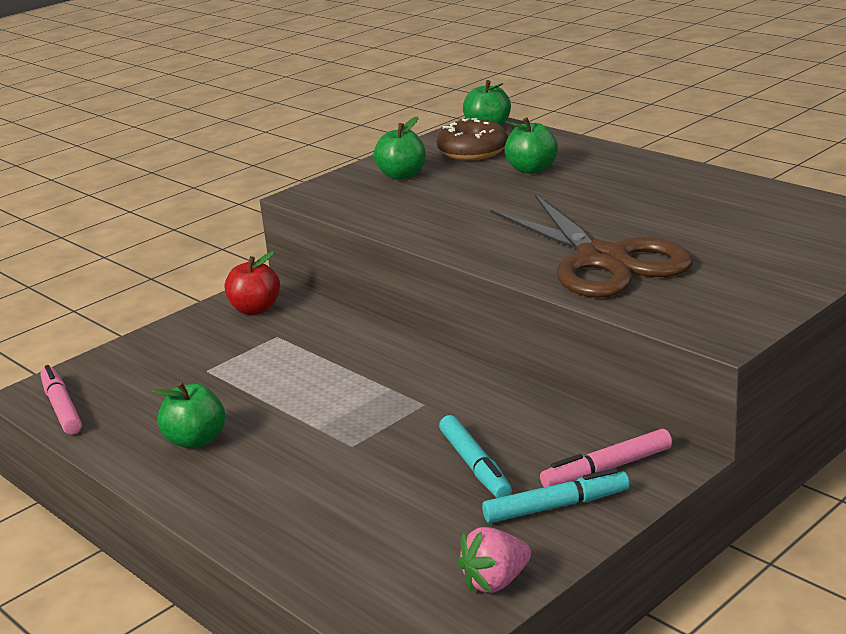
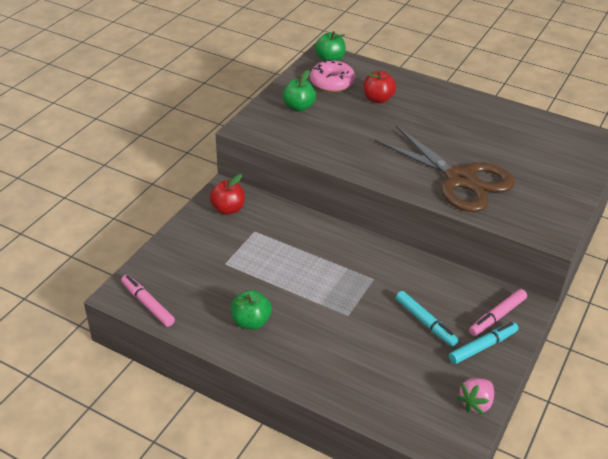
camera: 20 degrees left, 15 degrees up
(473, 151) = (332, 83): brown donut -> pink donut
(531, 169) = (378, 99): green apple -> red apple

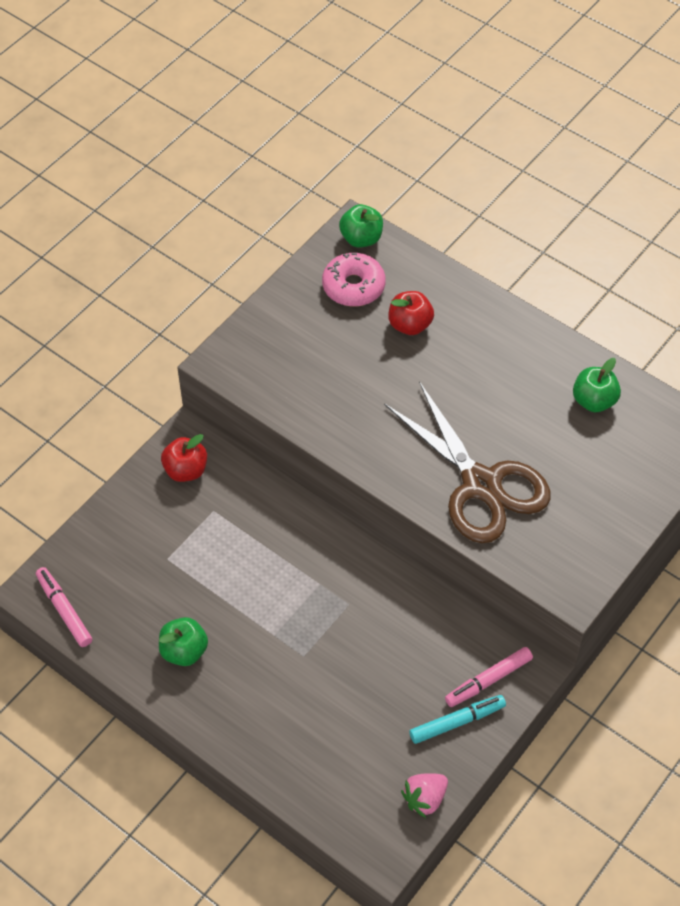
camera: 10 degrees right, 15 degrees up
(298, 107) = (297, 330): green apple -> green apple (594, 401)
(425, 322) = (396, 678): turquoise marker -> none

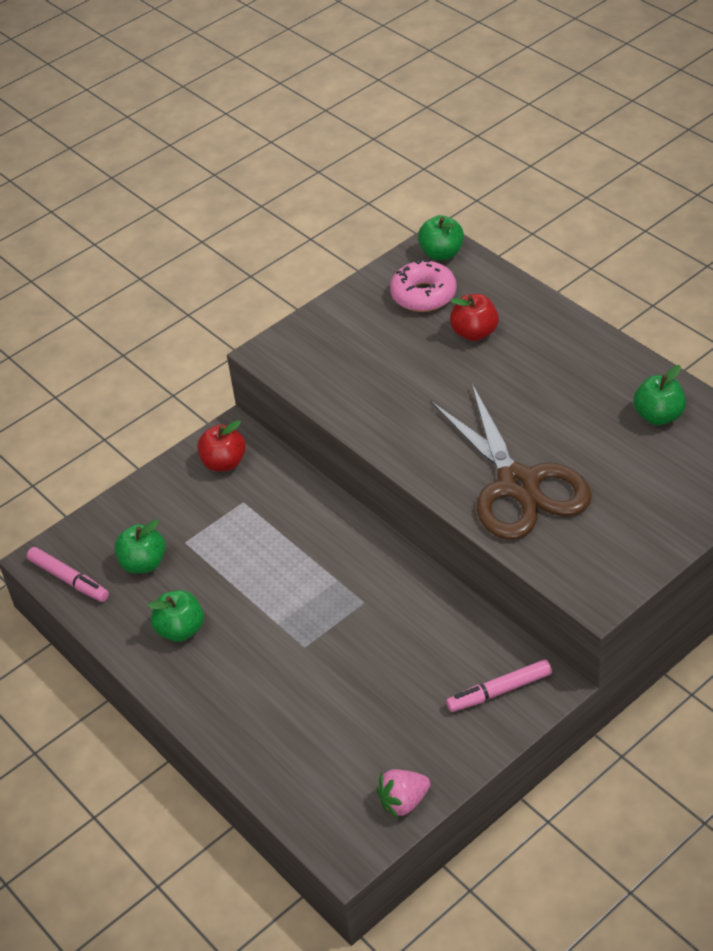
camera: 15 degrees right, 10 degrees down
(64, 610) = (69, 579): pink marker -> pink marker turned 150 degrees clockwise
(132, 585) = (143, 563): none -> green apple
(457, 722) = (456, 729): turquoise marker -> none

